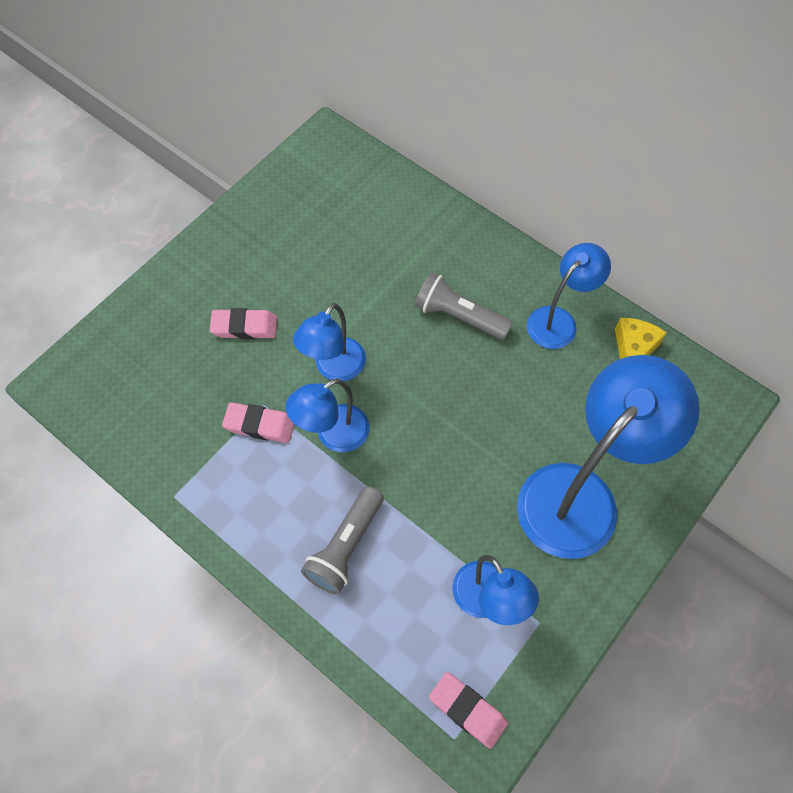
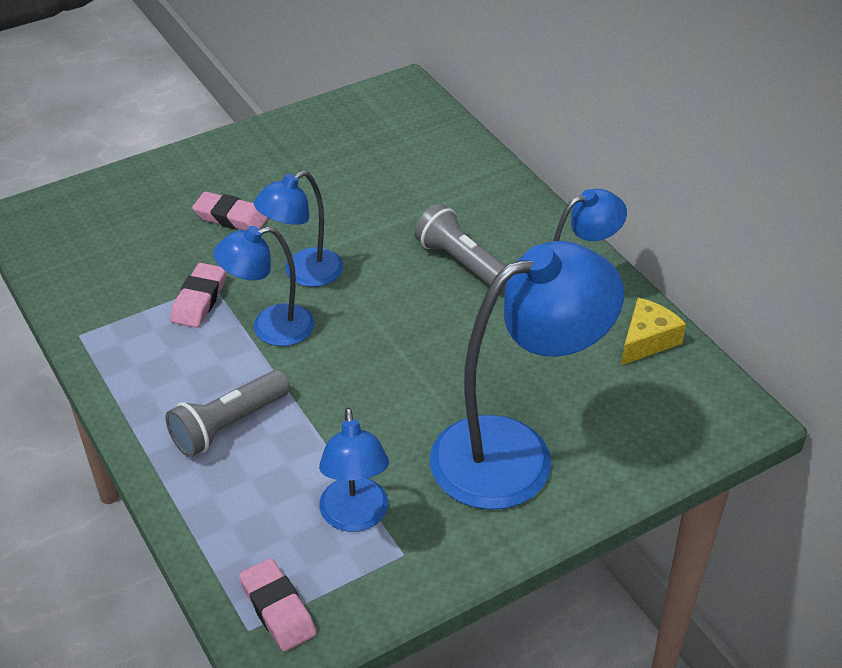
camera: 20 degrees right, 20 degrees down
(260, 425) = (199, 300): pink eraser -> pink eraser turned 75 degrees clockwise

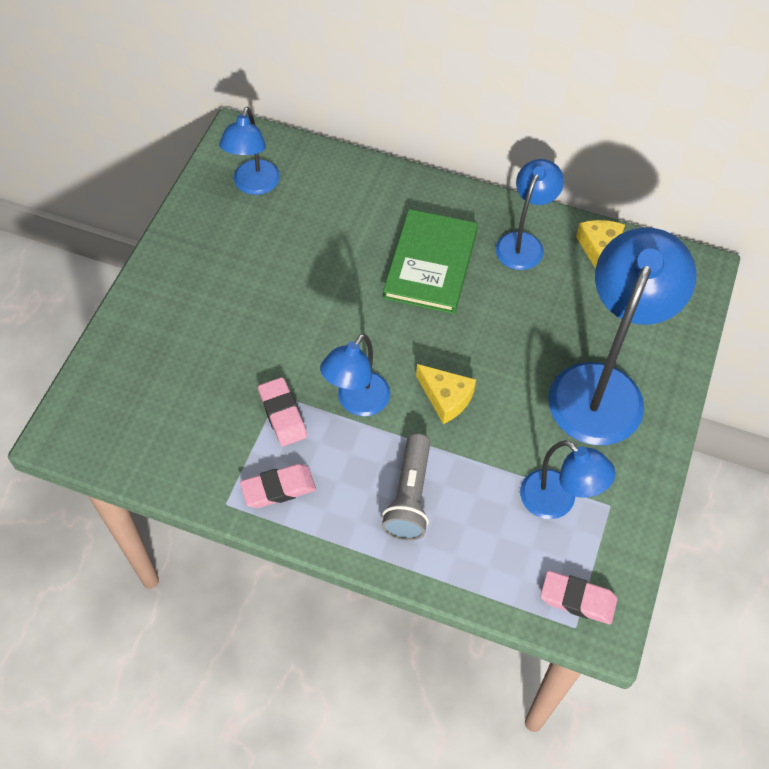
camera: 40 degrees left, 15 degrees up
(231, 217) = (230, 330): pink eraser -> pink eraser (278, 488)
(303, 273) = (333, 343): blue lamp -> blue lamp (254, 185)
(352, 371) = (446, 398): none -> yellow cheese
(462, 263) = (431, 264): grey flashlight -> green book

